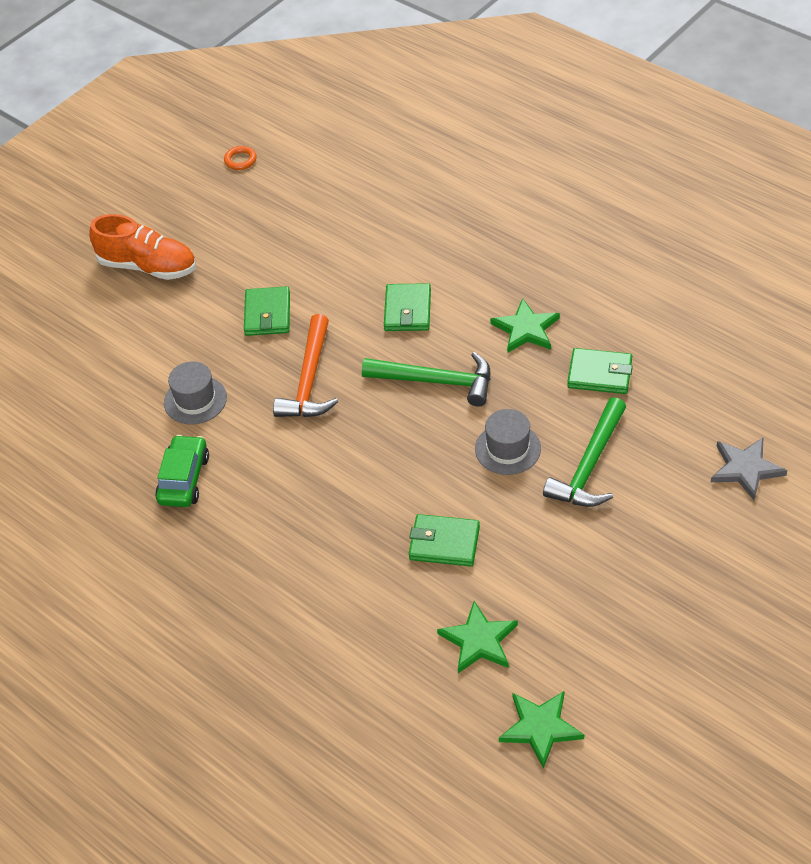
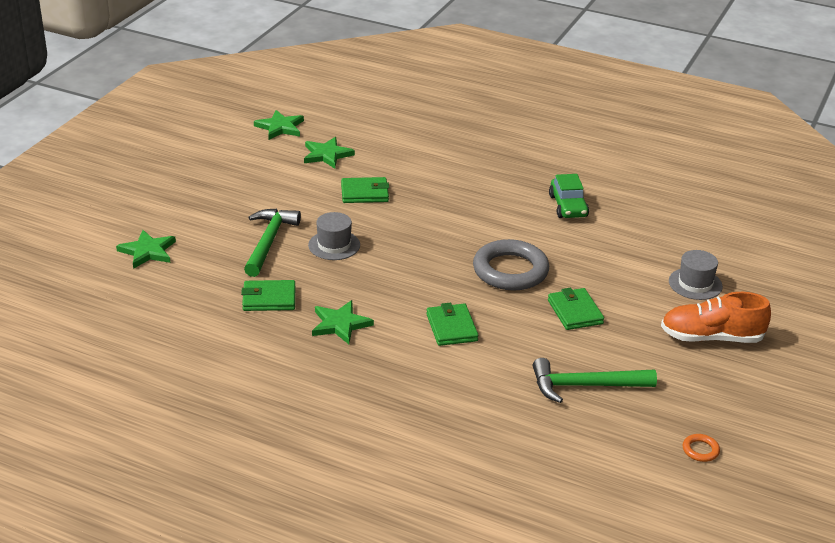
camera: 160 degrees right, 15 degrees down
(195, 400) = (593, 249): grey hat -> grey hat (695, 284)
(309, 380) = (510, 271): orange hammer -> grey ring
(436, 381) = (405, 280): green hammer -> green hammer (585, 386)
(746, 469) = (147, 251): grey star -> green star

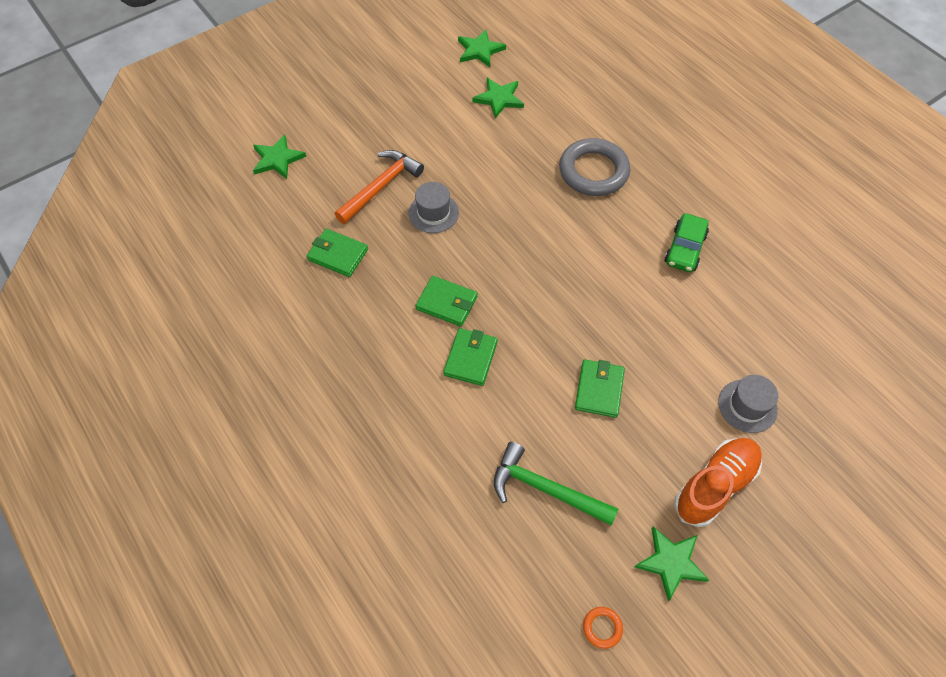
camera: 30 degrees right, 25 degrees up
(268, 242) = (381, 186): green hammer -> orange hammer
(340, 324) = (377, 311): green star -> green star (671, 562)
(364, 193) = (502, 159): green wallet -> green wallet (447, 303)
(510, 271) = (572, 310): grey ring -> grey ring (593, 171)
(711, 337) = (715, 485): orange shoe -> orange shoe turned 105 degrees clockwise

